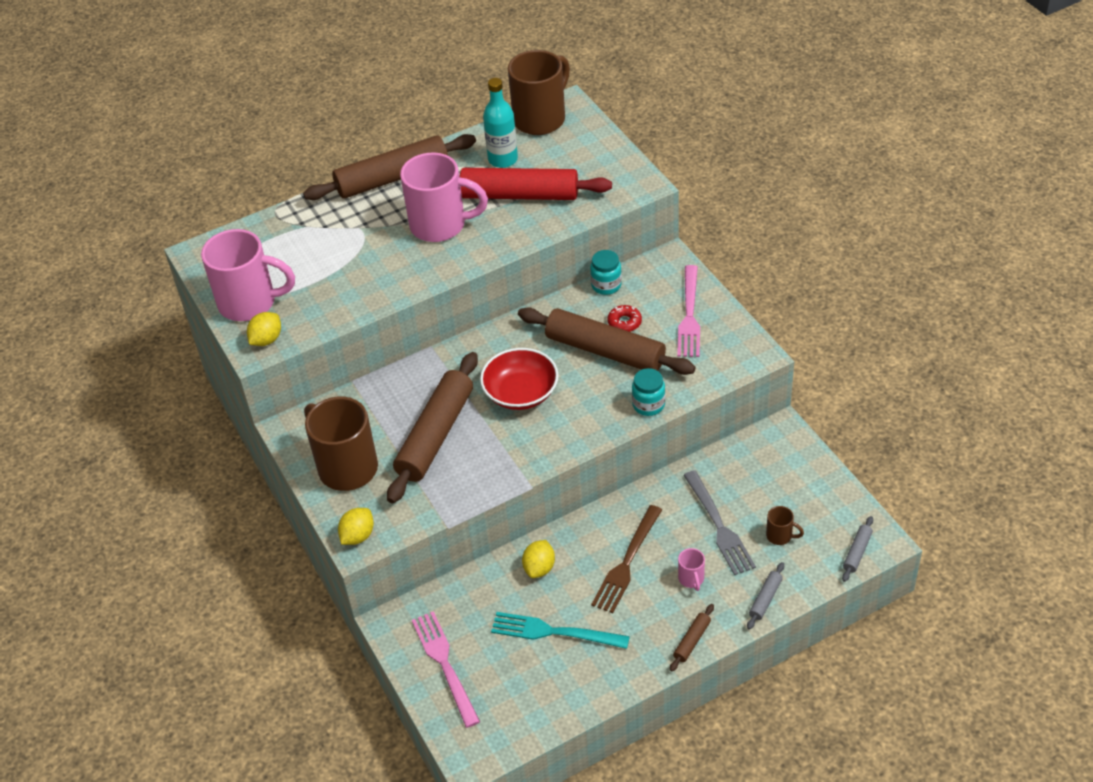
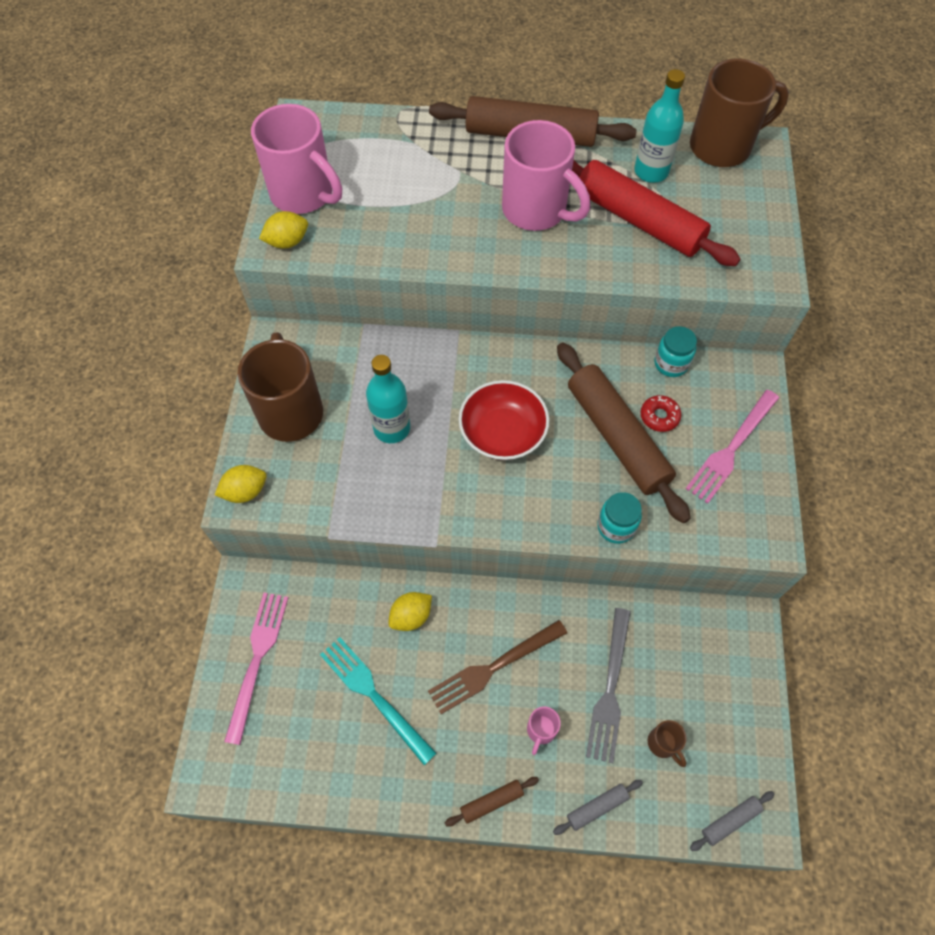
camera: 30 degrees right, 15 degrees up
(435, 435) = (392, 428): brown rolling pin -> turquoise bottle

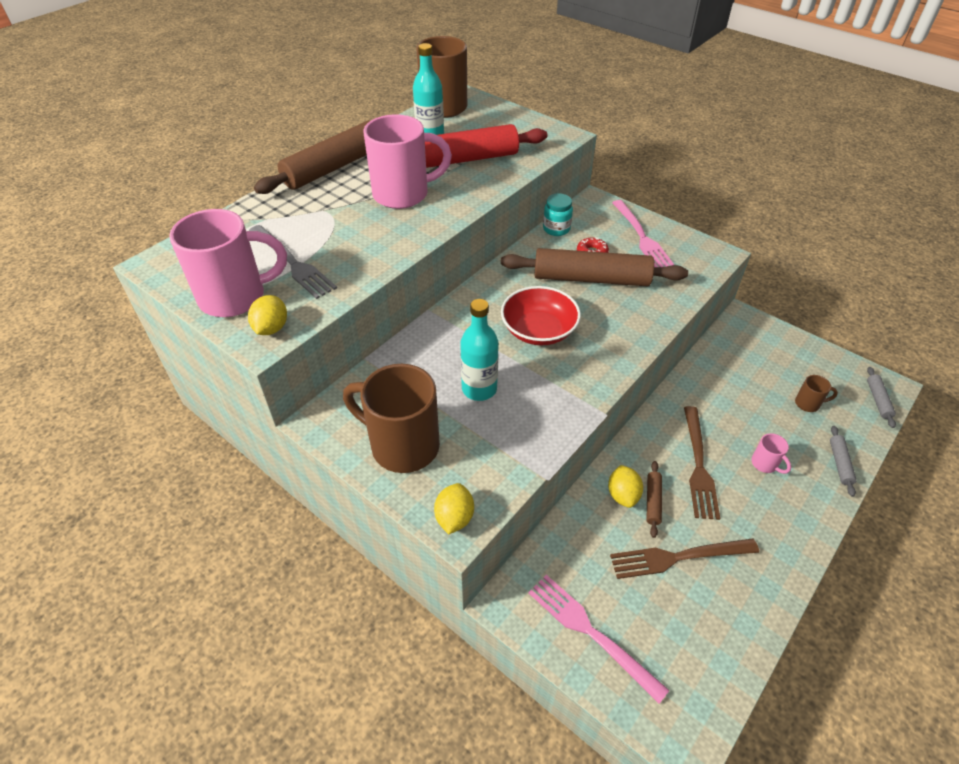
camera: 55 degrees left, 15 degrees down
(373, 695) = (677, 558): turquoise fork -> brown fork
(491, 801) = (808, 524): brown rolling pin -> brown rolling pin (652, 501)
(610, 690) = (754, 410): grey fork -> grey fork (293, 263)
(616, 527) = (660, 313): turquoise jar -> none

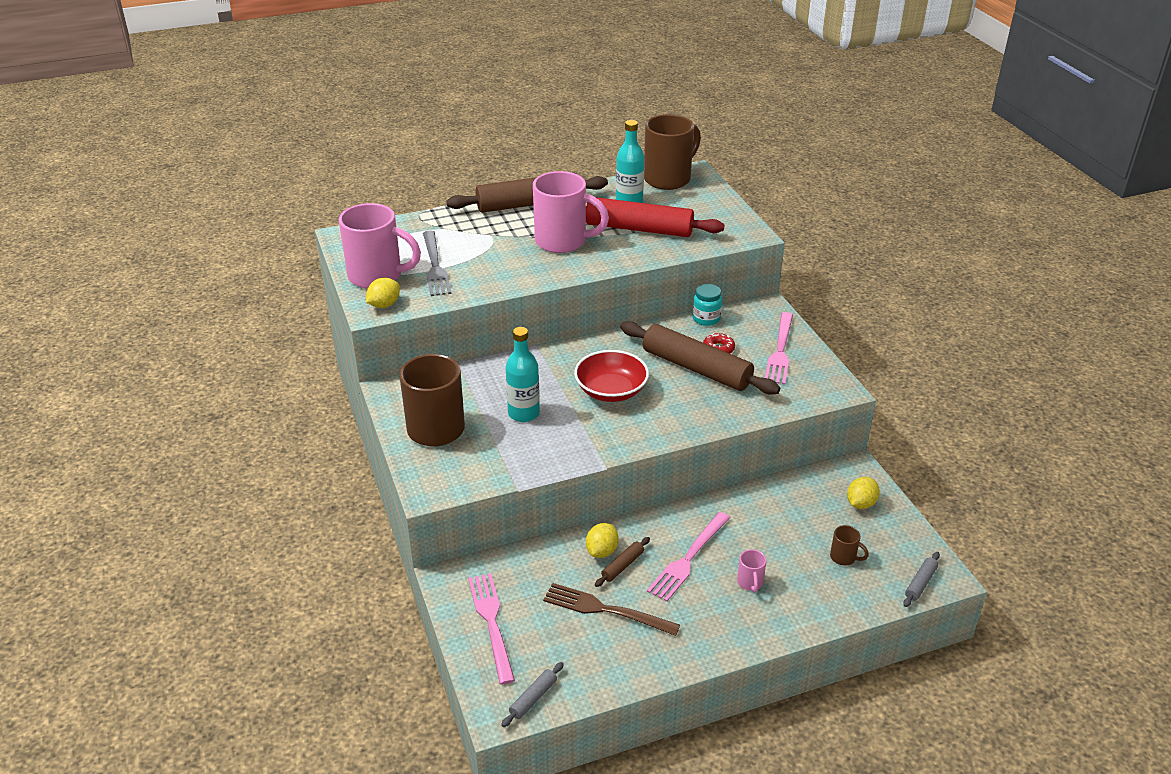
camera: 30 degrees right, 10 degrees down
(454, 518) = (430, 485): yellow lemon -> yellow lemon (860, 504)
(699, 466) = (688, 559): brown fork -> pink fork
(839, 463) = (822, 612): grey rolling pin -> grey rolling pin (533, 698)

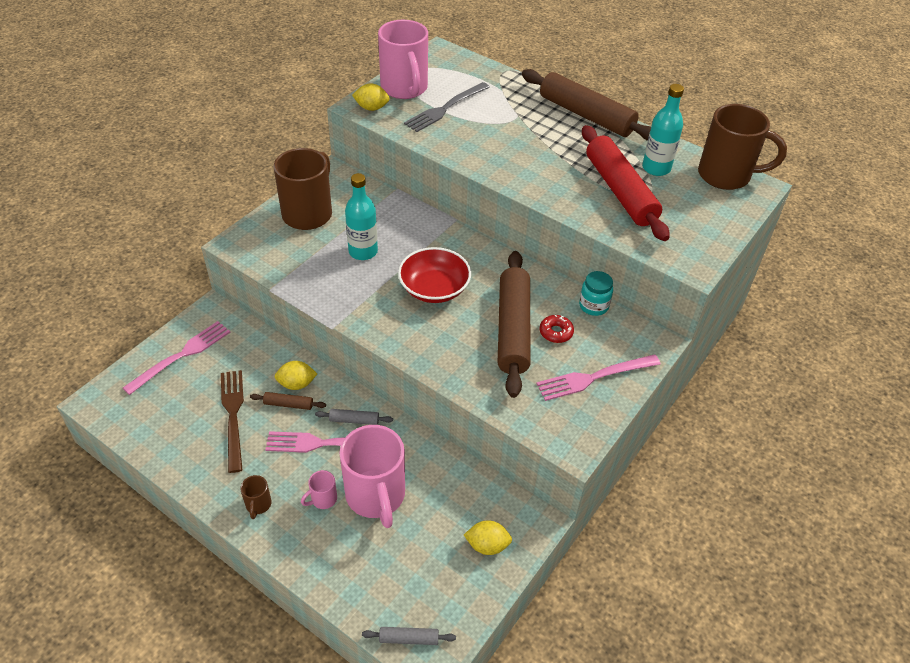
camera: 55 degrees right, 10 degrees up
(533, 698) = (119, 414): grey rolling pin -> grey rolling pin (354, 420)
(563, 241) = (550, 157): pink mug -> pink mug (376, 496)
(844, 557) = (402, 559): brown mug -> brown mug (258, 505)

